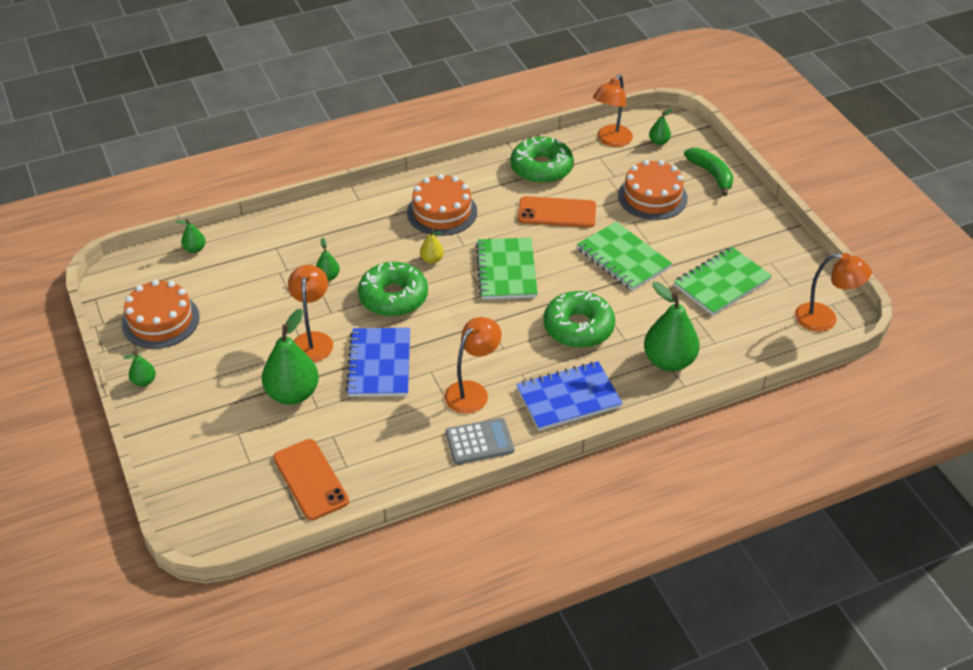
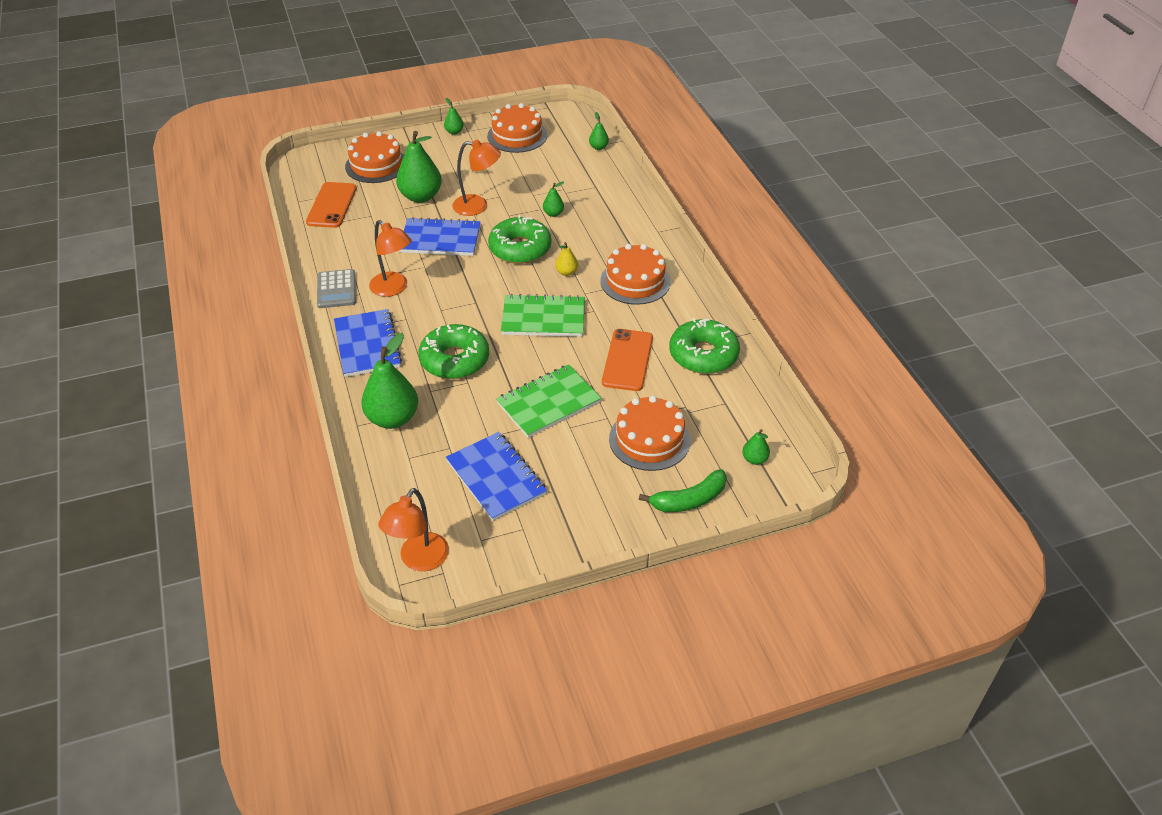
camera: 95 degrees right, 0 degrees up
(218, 449) = (376, 165): none -> orange cake
(310, 479) = (331, 205): orange phone -> orange phone turned 60 degrees counterclockwise
(611, 140) = (755, 416): orange lamp -> none
(722, 283) = (496, 478): green notebook -> blue notebook

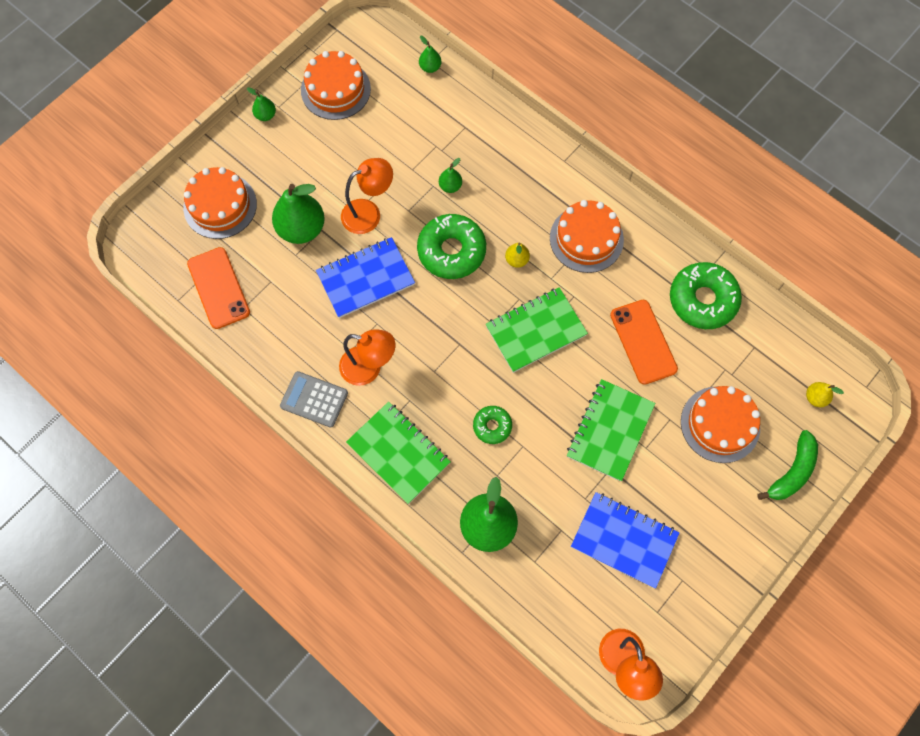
camera: 30 degrees left, 25 degrees up
(336, 289) = (314, 399): grey calculator -> grey calculator turned 150 degrees clockwise
(367, 345) = (398, 453): blue notebook -> green notebook
(455, 360) = (492, 426): green donut -> green donut, size x0.53
(754, 459) = (815, 398): green pear -> yellow pear

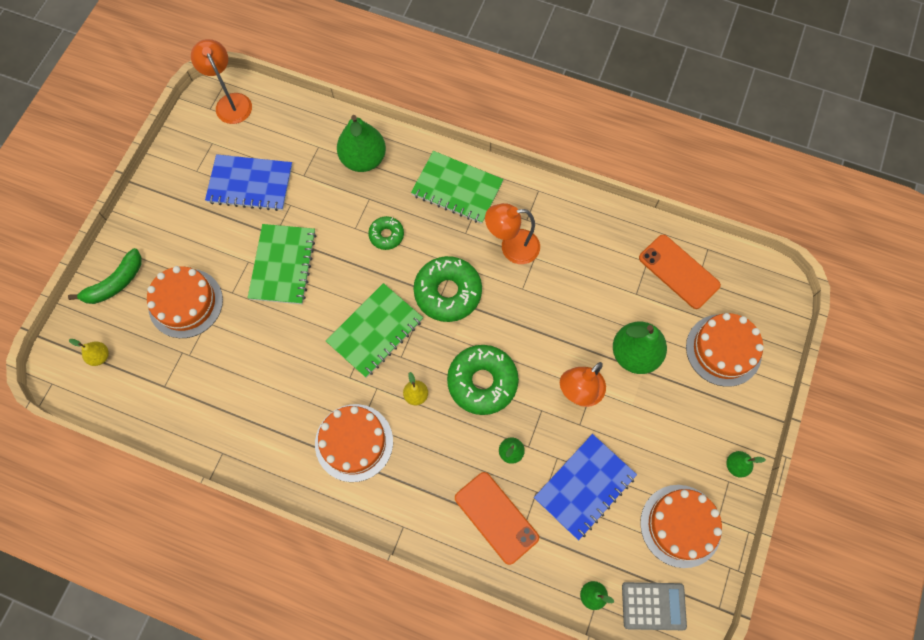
camera: 160 degrees right, 0 degrees up
(314, 399) = (546, 207): grey calculator -> grey calculator (653, 605)
(365, 278) = (551, 326): blue notebook -> blue notebook (584, 487)
(643, 342) = (272, 355): orange phone -> orange phone (496, 517)
(702, 300) = (222, 417): green donut -> green donut (448, 292)
(792, 472) = (115, 283): green banana -> green banana turned 150 degrees counterclockwise

